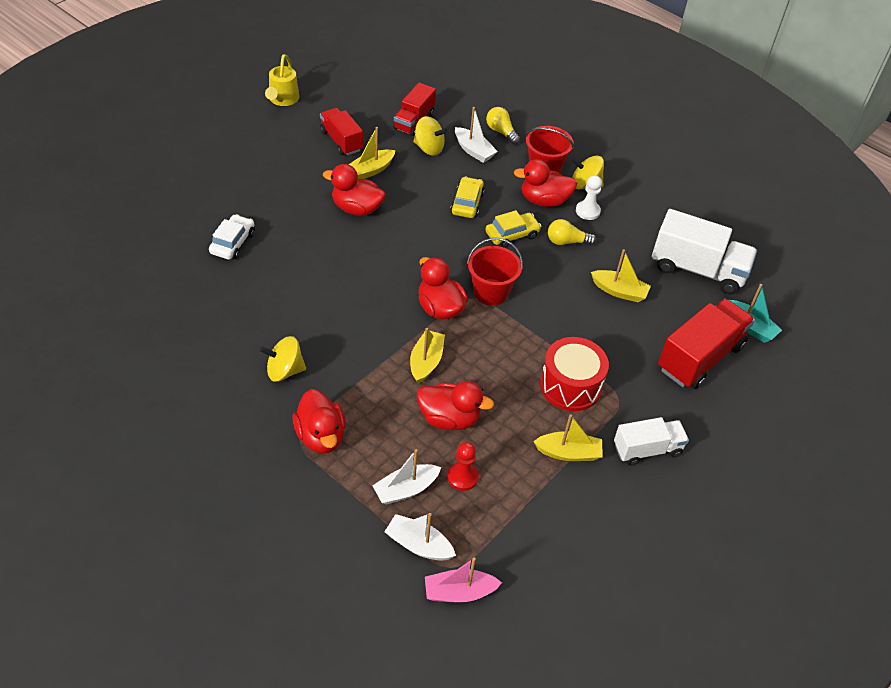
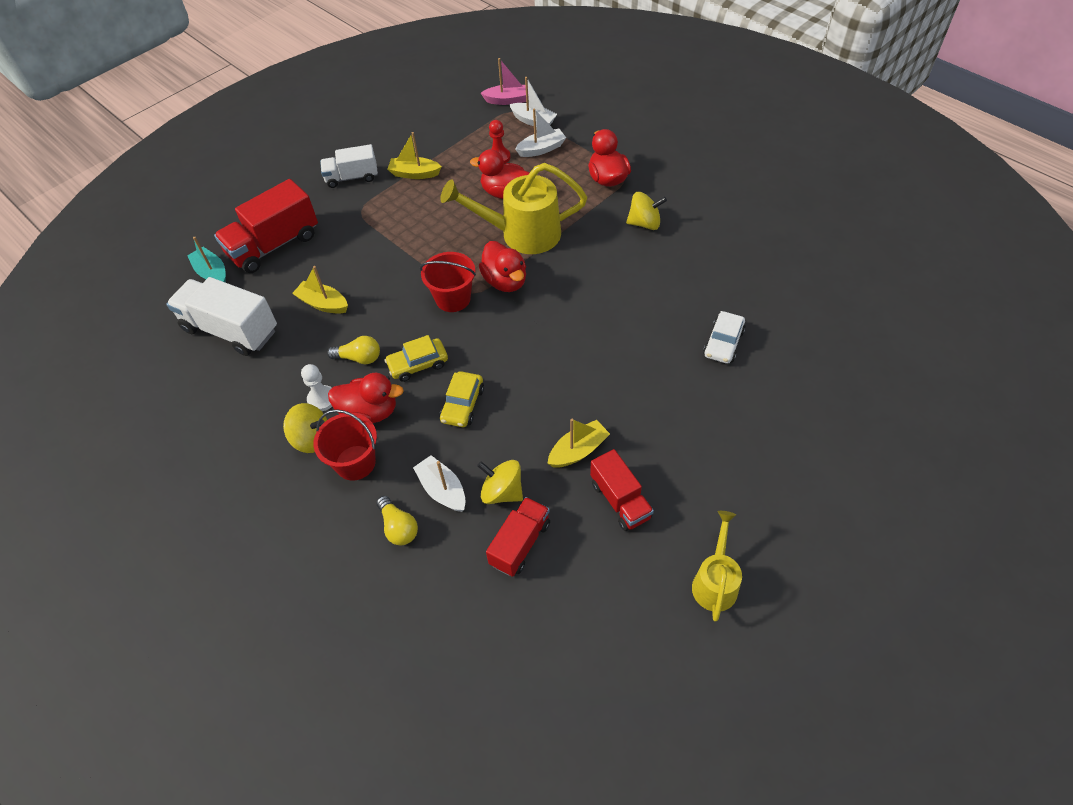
camera: 170 degrees left, 5 degrees up
(356, 208) = (592, 392): red duck -> none
(426, 362) = (521, 234): yellow boat -> yellow watering can
(570, 386) = (399, 219): red drum -> none

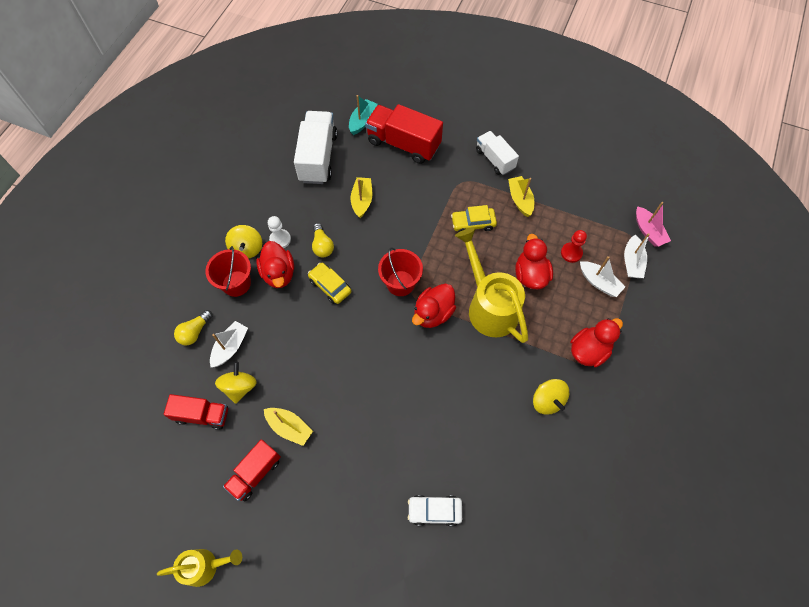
camera: 65 degrees right, 10 degrees up
(463, 405) = (304, 331): yellow car -> yellow car (473, 223)

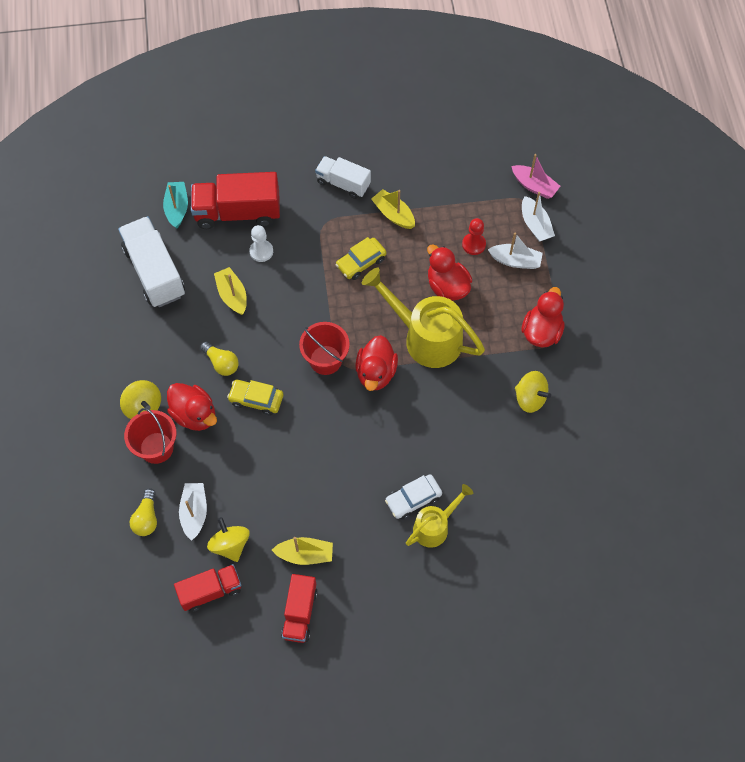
camera: 30 degrees left, 0 degrees up
(205, 566) = (308, 718): yellow watering can -> yellow watering can (435, 526)
(280, 239) = (172, 379): white pawn -> white pawn (261, 251)
(434, 511) = (486, 551): white car -> white car (413, 499)

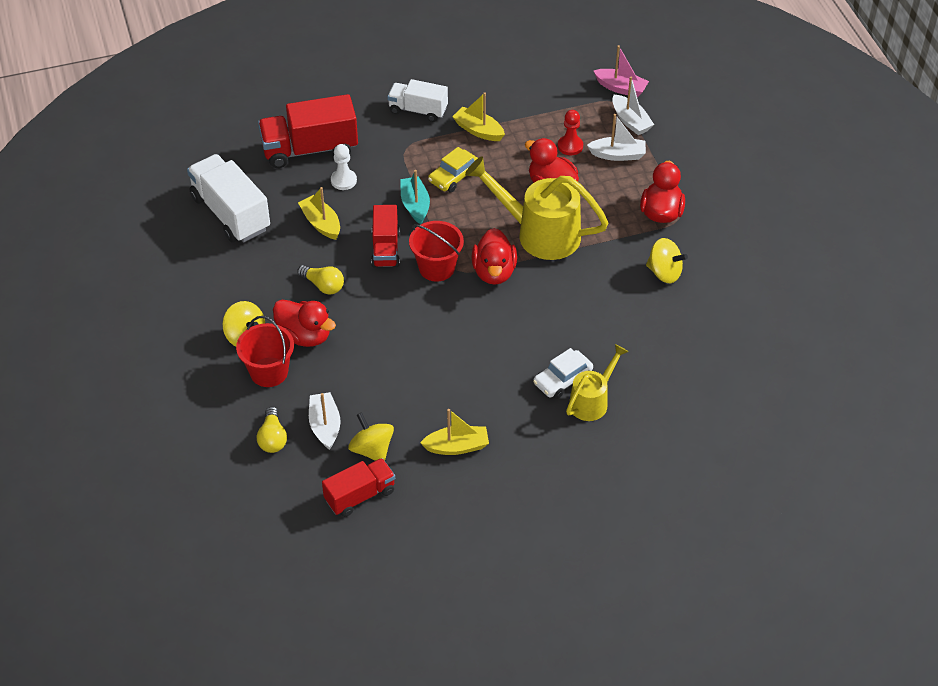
camera: 10 degrees left, 15 degrees down
(177, 208) = (242, 153): turquoise boat -> turquoise boat (415, 205)
(256, 400) = (369, 313): yellow car -> none
(300, 613) = (464, 501): red truck -> red truck (385, 248)

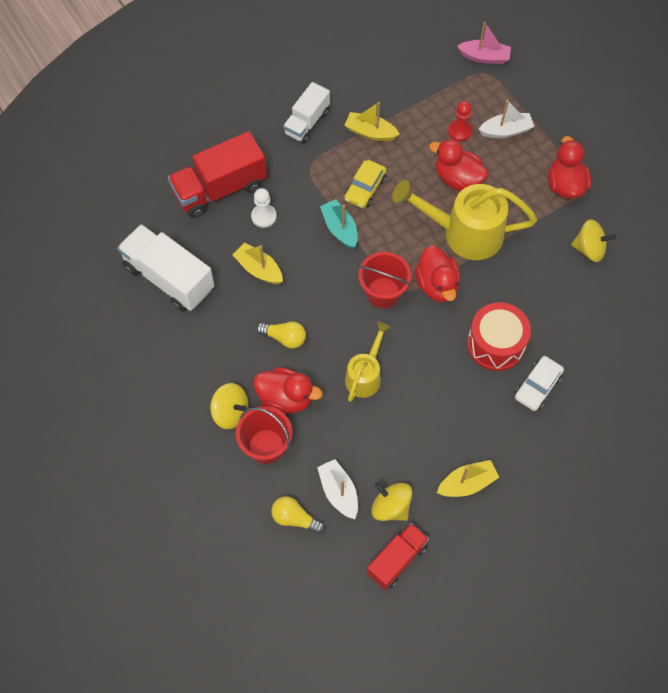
camera: 15 degrees left, 15 degrees up
(272, 438) = (295, 518): yellow light bulb -> yellow light bulb turned 135 degrees clockwise
(385, 248) = (328, 283): red truck -> none
(418, 110) = (307, 122): white truck -> white truck turned 60 degrees counterclockwise
(534, 334) = (495, 344): none -> red drum
(592, 401) = (571, 403): yellow watering can -> yellow watering can (365, 375)
(630, 121) = (505, 91): white boat -> none

